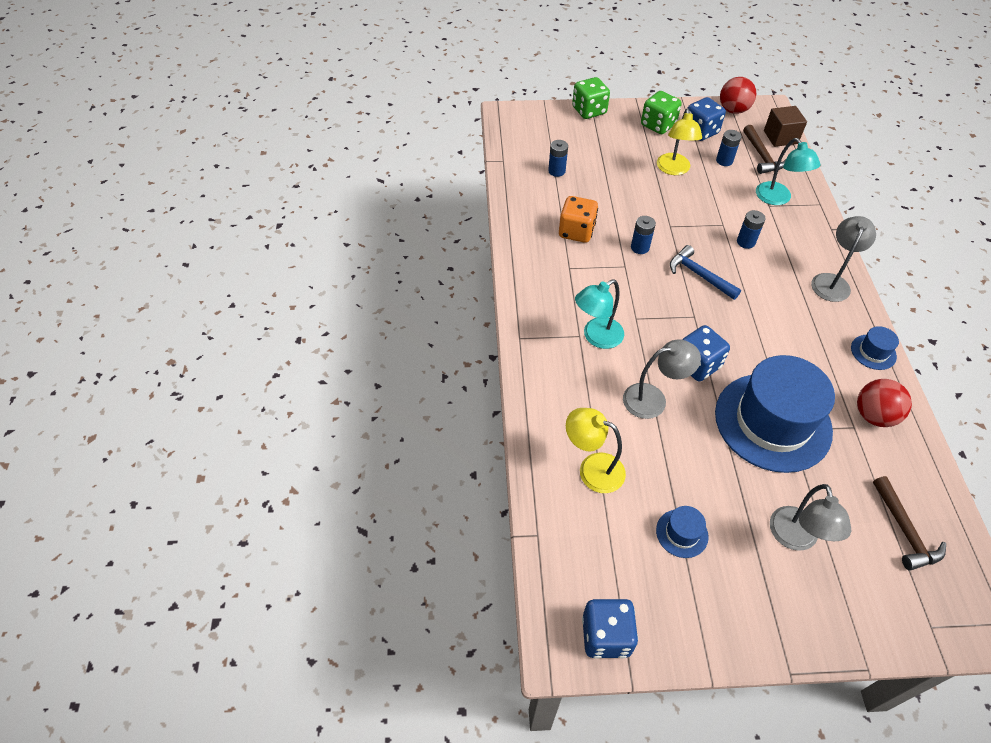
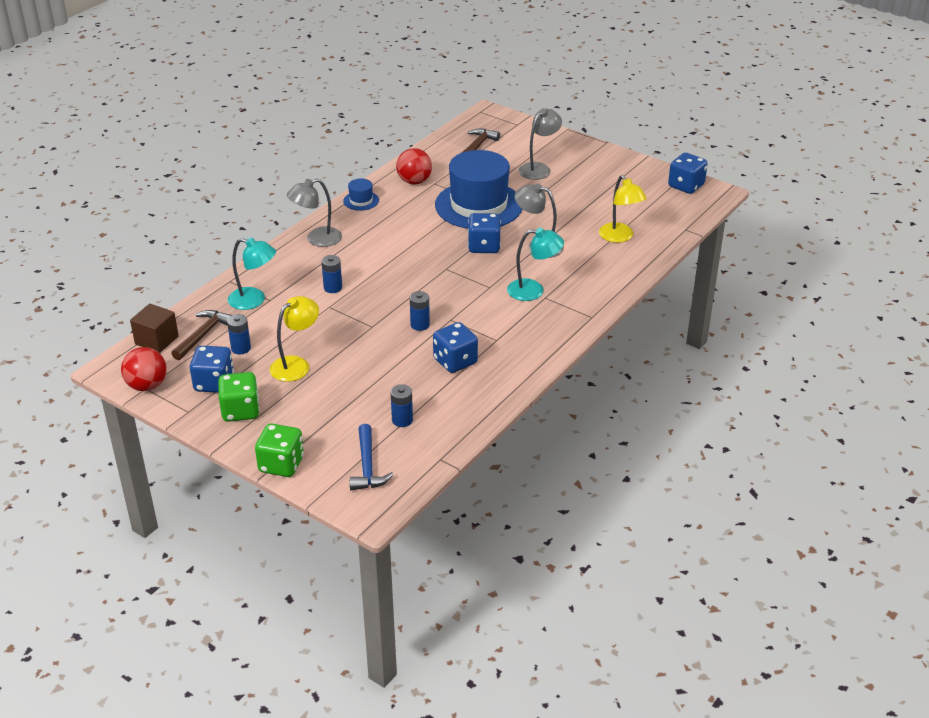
camera: 140 degrees left, 15 degrees down
(576, 231) = (455, 361): orange dice -> blue dice
(682, 533) = (599, 195): blue hat -> none
(699, 275) = (403, 287): blue hammer -> blue hammer (367, 466)
(777, 199) = (254, 300): turquoise lamp -> turquoise lamp turned 90 degrees clockwise

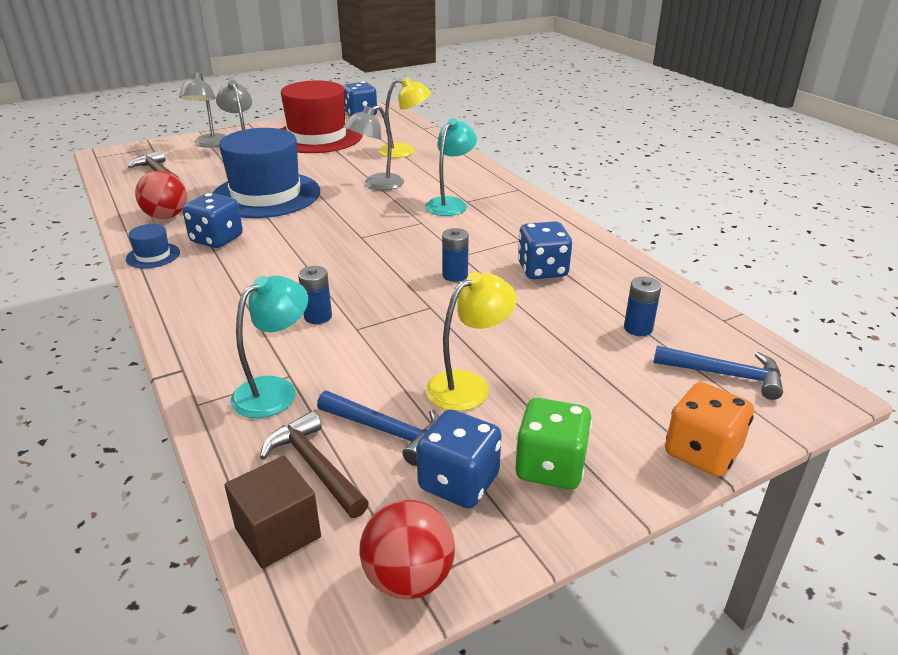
camera: 65 degrees left, 5 degrees down
(241, 348) = (387, 431): blue battery -> blue hammer
(281, 464) = (702, 452): green dice -> orange dice
(296, 365) = (468, 385): yellow lamp -> yellow lamp turned 75 degrees clockwise
(317, 239) = (192, 304): grey lamp -> grey lamp (210, 144)
(484, 246) = (345, 209): blue dice -> blue dice (217, 239)
(609, 185) = (317, 137): none -> red hat

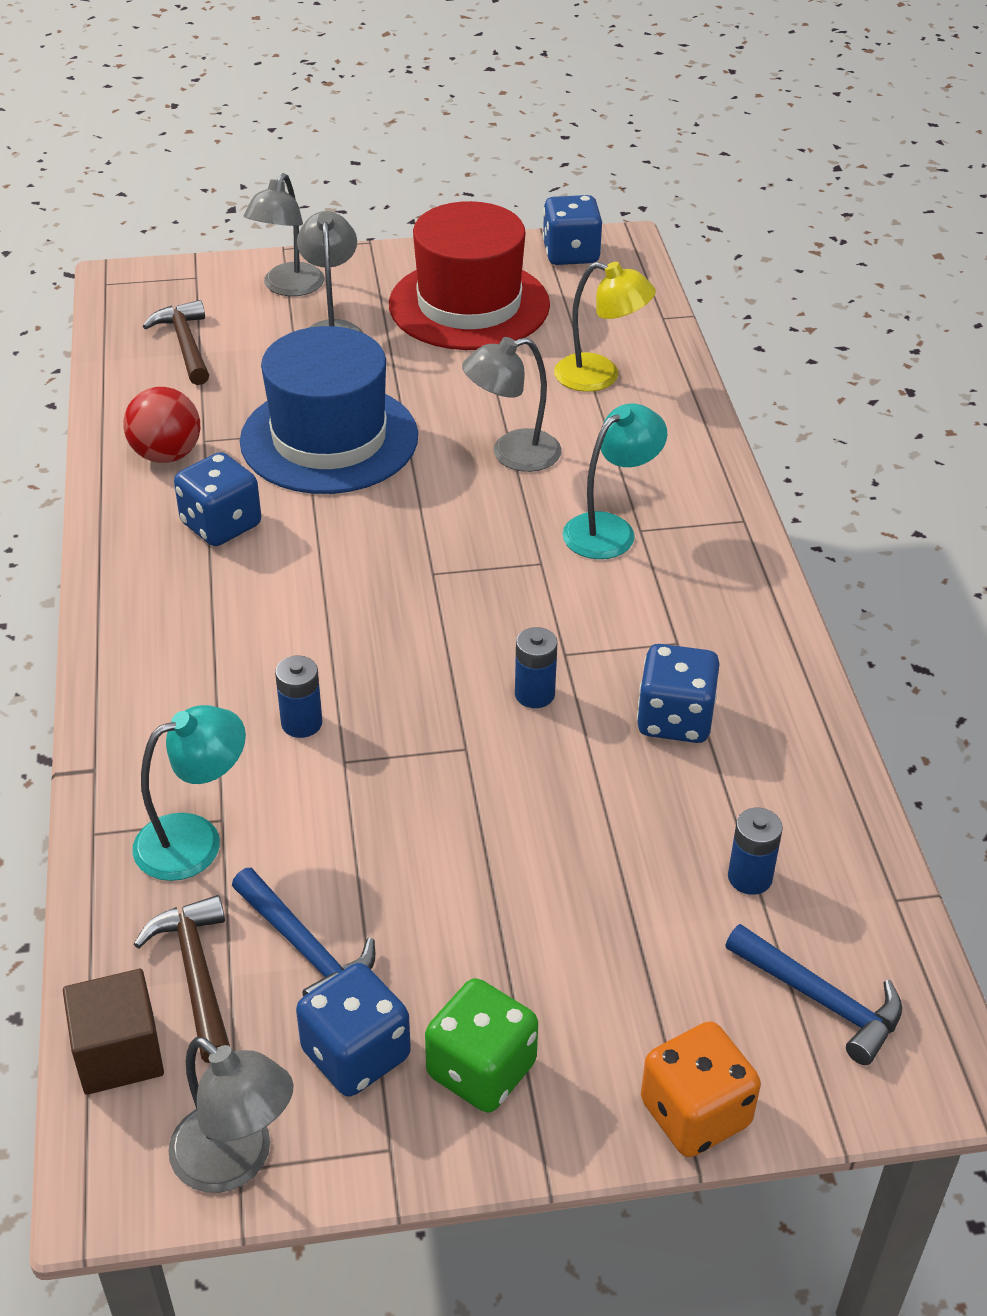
camera: 20 degrees right, 10 degrees up
(153, 256) = (122, 538): blue hat -> none
(408, 578) = (236, 1161): red ball -> grey lamp
(468, 385) = (446, 907): yellow lamp -> none

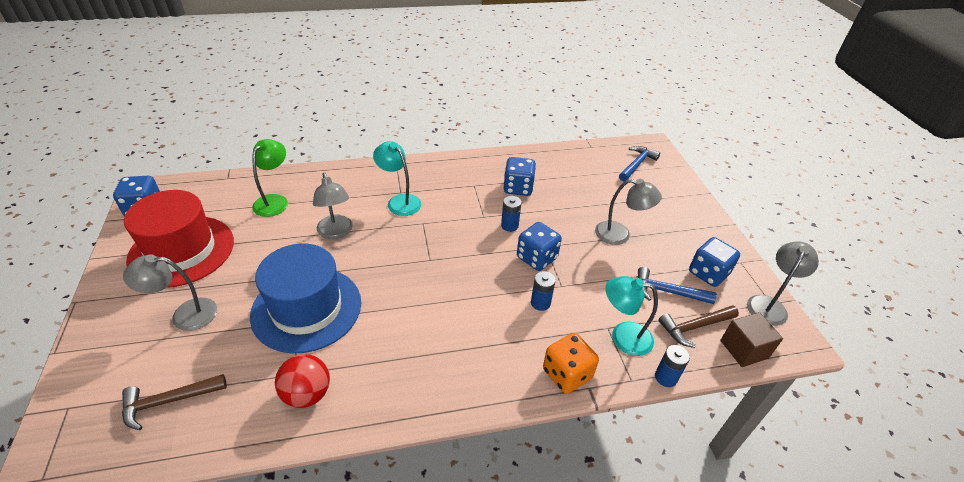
camera: 95 degrees left, 0 degrees up
(195, 840) = (622, 337): turquoise lamp -> turquoise lamp turned 45 degrees counterclockwise
(221, 525) = (385, 354): blue dice -> blue dice (536, 258)
(288, 287) = (115, 344): grey lamp -> grey lamp (620, 235)
(305, 949) = (667, 292): blue hammer -> blue hammer turned 120 degrees counterclockwise
(481, 1070) = (698, 240): green dice -> none
(600, 376) = (274, 201): yellow lamp -> green lamp
(695, 1113) = (690, 192): orange dice -> orange dice (567, 374)
(750, 877) = (591, 175): blue battery -> blue battery (666, 377)

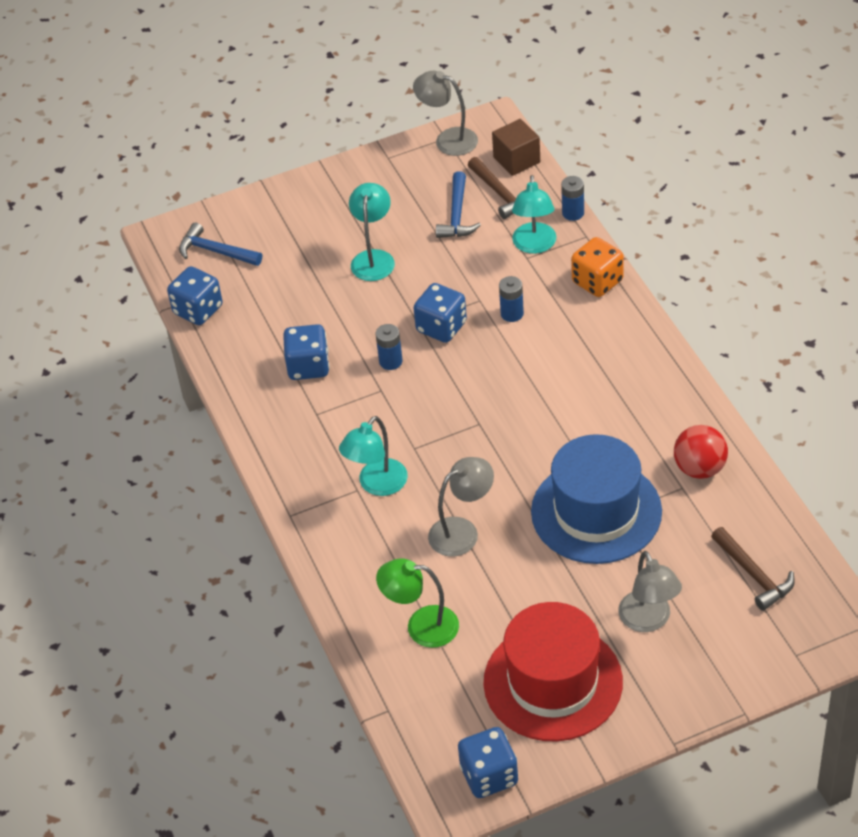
camera: 95 degrees left, 5 degrees up
(620, 235) = (373, 258): grey lamp -> turquoise lamp
(708, 273) = (416, 183): blue dice -> blue dice (198, 310)

